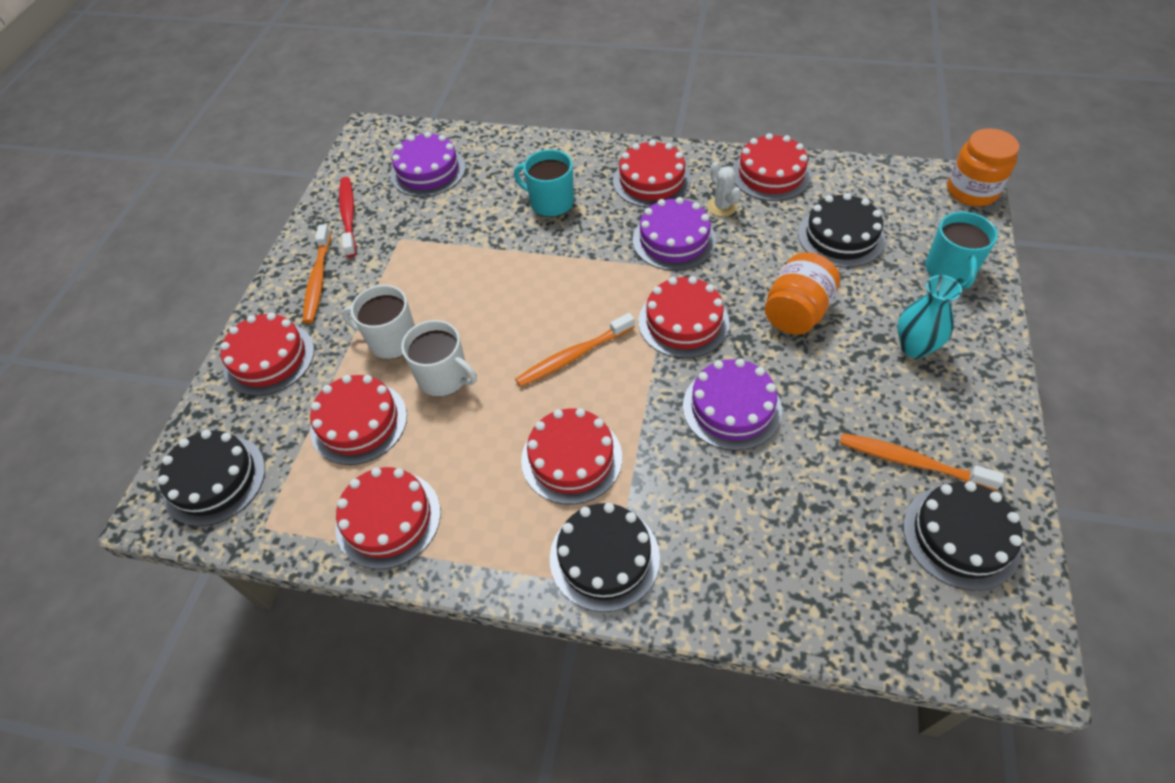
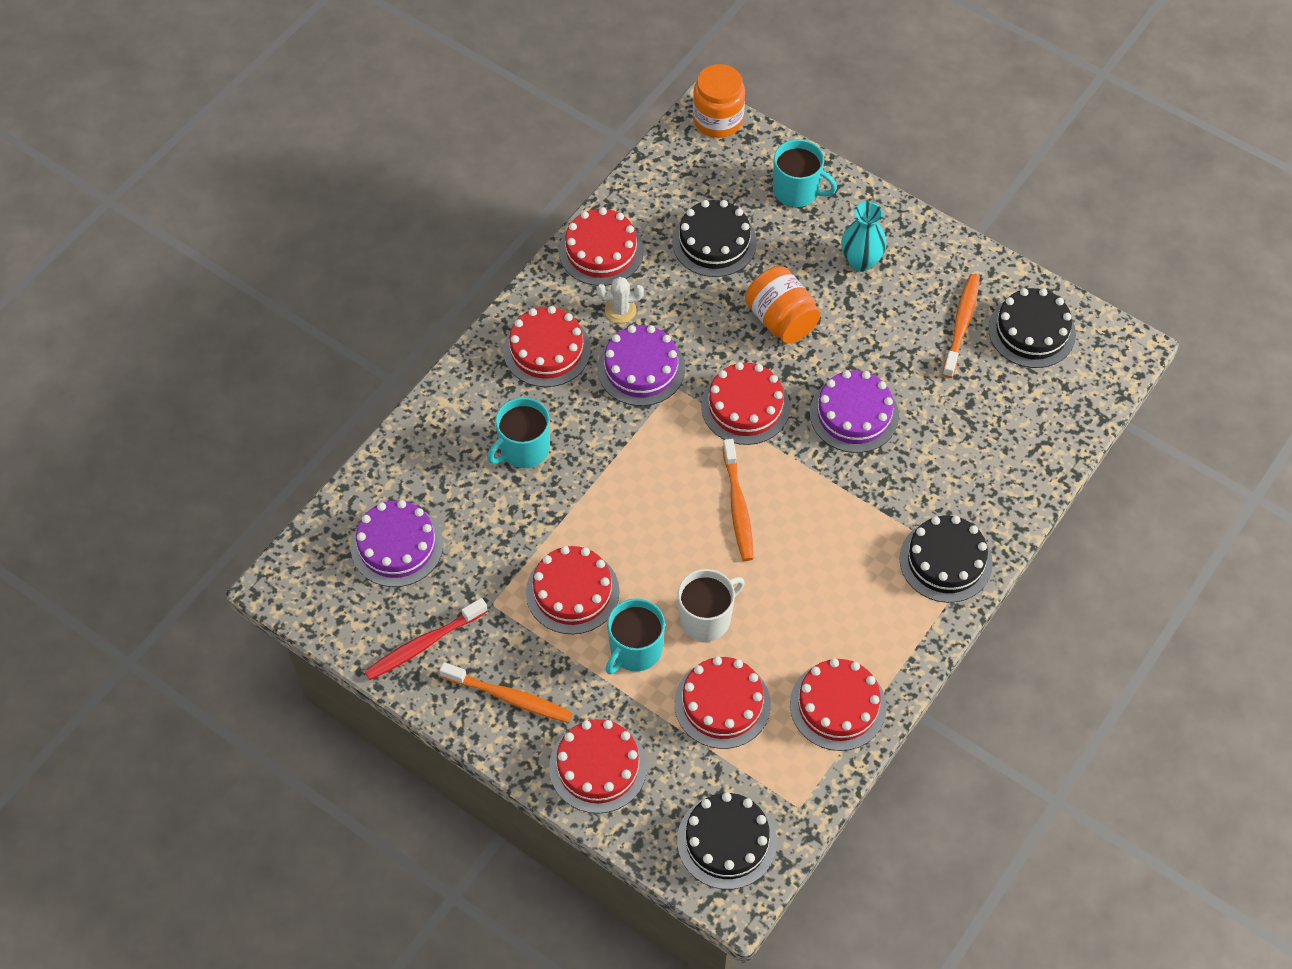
camera: 70 degrees left, 5 degrees up
(348, 216) = (424, 644): red toothbrush -> red toothbrush turned 45 degrees counterclockwise
(391, 340) = (635, 650): white mug -> turquoise mug
(571, 458) = (845, 549): red cake -> red cake (572, 592)
(912, 462) = (961, 324): orange toothbrush -> orange toothbrush turned 150 degrees clockwise

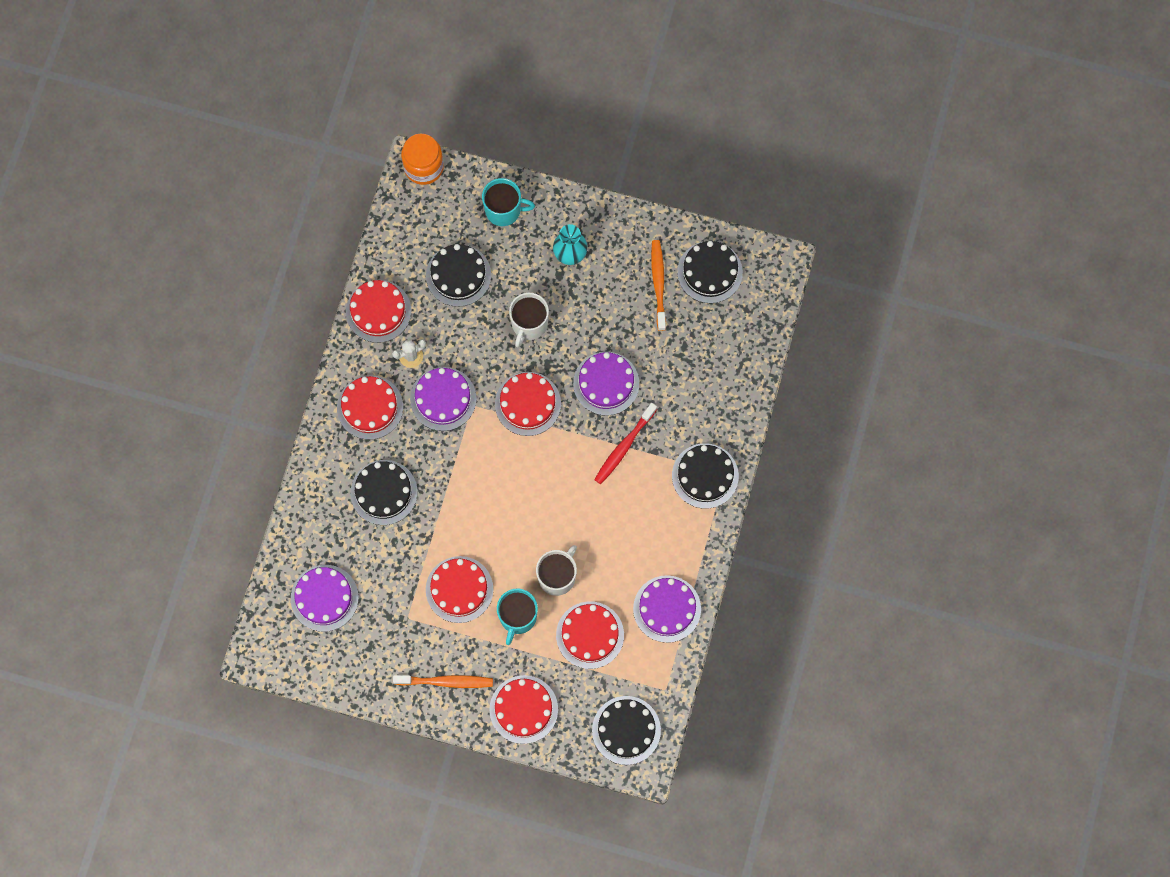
camera: 20 degrees left, 15 degrees up
(424, 644) = (373, 664): red toothbrush -> red toothbrush (624, 447)
(523, 449) = (384, 492): turquoise mug -> black cake
(738, 506) = (549, 484): orange toothbrush -> none
(781, 320) = (529, 324): orange jar -> white mug
(838, 705) = (667, 609): red cake -> purple cake

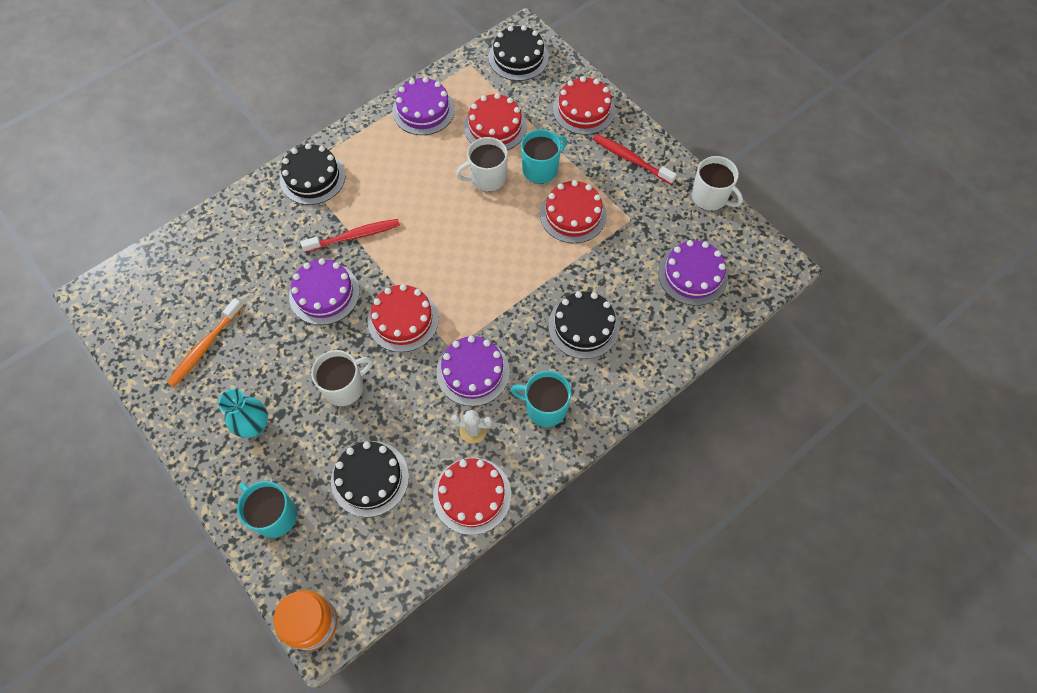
camera: 145 degrees left, 10 degrees down
(353, 688) = (710, 197): none -> white mug
(370, 407) = (545, 407): red cake -> turquoise mug
(446, 681) = (631, 159): orange toothbrush -> red toothbrush
(709, 272) = (155, 327): black cake -> none

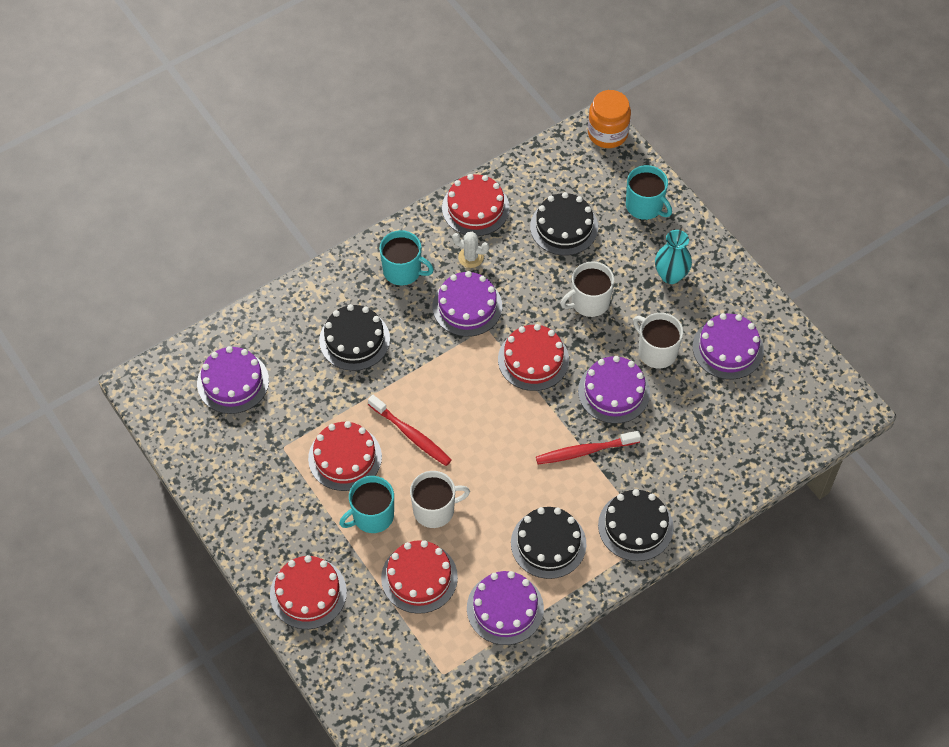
camera: 175 degrees left, 5 degrees down
(205, 347) = (728, 348): orange toothbrush -> purple cake
(518, 57) = (378, 680): black cake -> black cake (548, 543)
(631, 159) = (266, 520): red toothbrush -> red toothbrush (411, 435)
(710, 197) = (189, 466): white mug -> white mug (656, 351)

